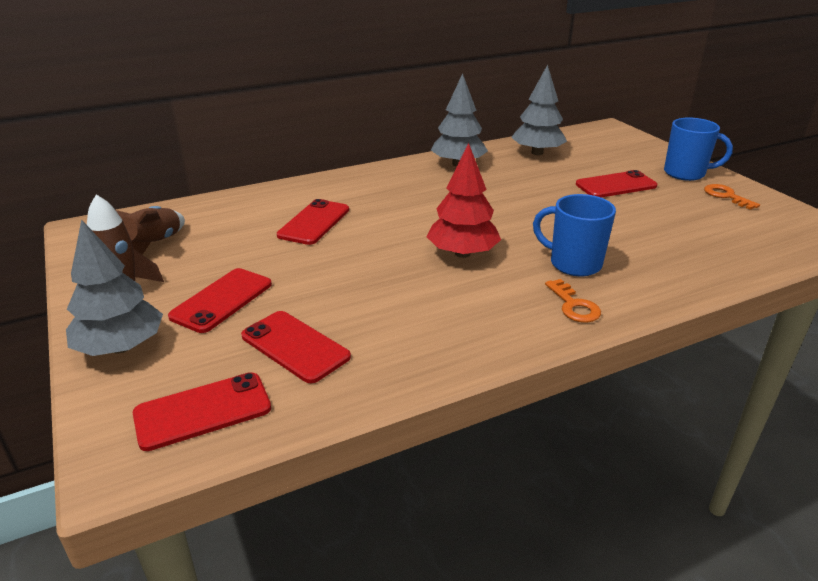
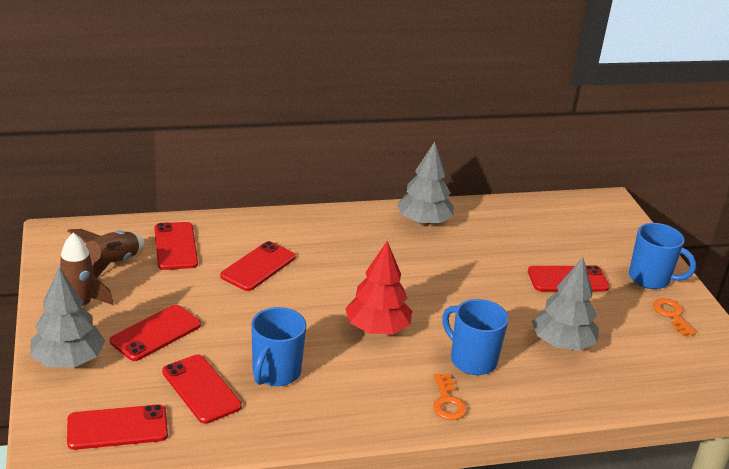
camera: 10 degrees right, 0 degrees up
(220, 219) = (175, 246): none -> red phone
(375, 314) = (275, 373): none -> blue mug
(537, 153) = (512, 222): grey tree -> grey tree (562, 343)

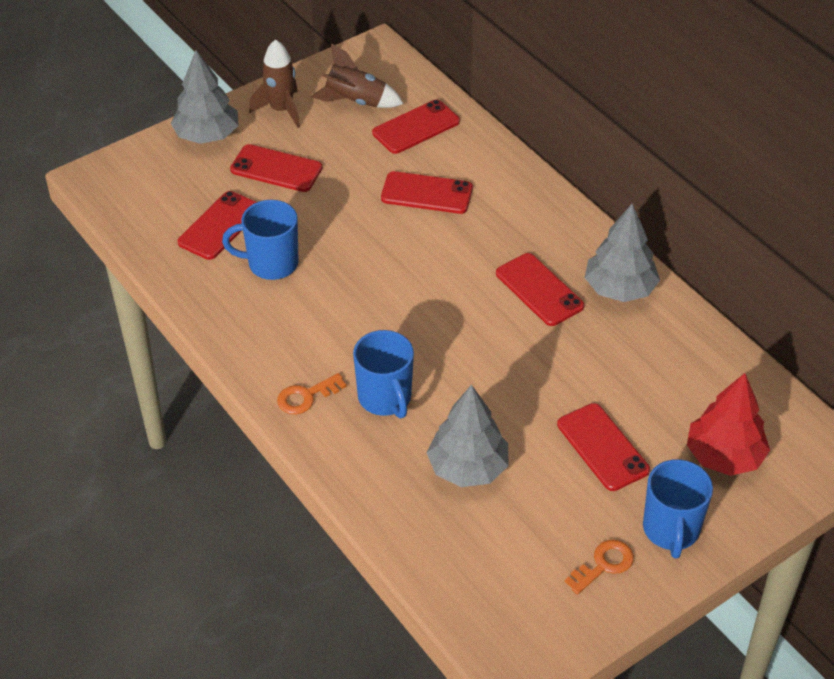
camera: 70 degrees right, 15 degrees up
(117, 428) = (143, 198): red phone -> red phone (539, 290)
(377, 328) = (387, 311): red tree -> red tree (724, 456)
(472, 360) = (385, 398): blue mug -> blue mug turned 135 degrees clockwise

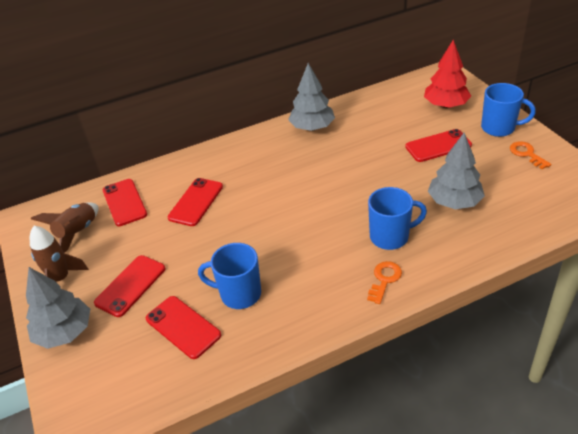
camera: 75 degrees left, 5 degrees down
(271, 264) = (239, 294): blue mug -> blue mug turned 90 degrees clockwise
(306, 396) = (384, 280): orange key -> orange key turned 135 degrees counterclockwise
(539, 290) = (304, 159): red phone -> none

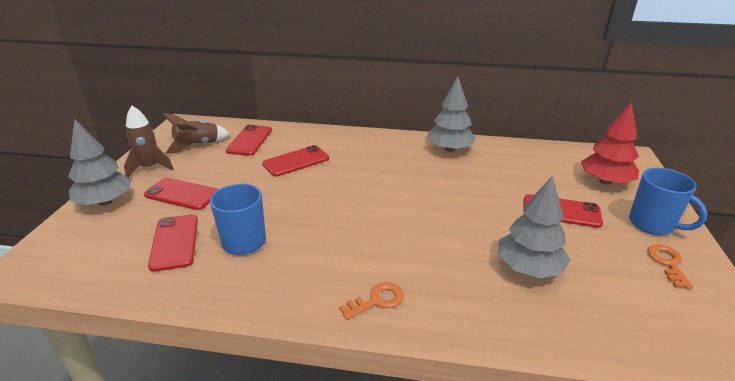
camera: 30 degrees right, 10 degrees down
(130, 285) = (182, 194): red phone -> red phone turned 45 degrees clockwise
(390, 237) = (426, 266): blue mug -> none

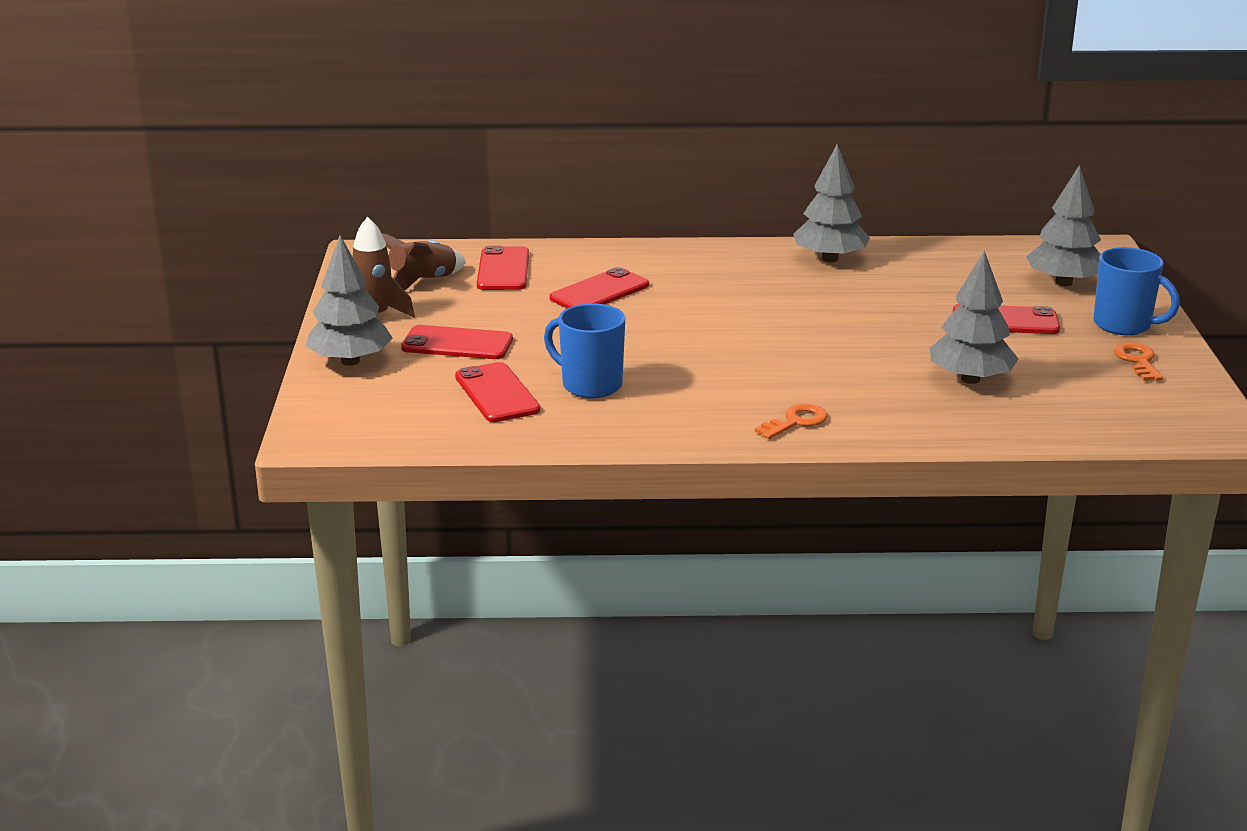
camera: 10 degrees left, 5 degrees down
(605, 181) = (1063, 283): red tree -> grey tree

